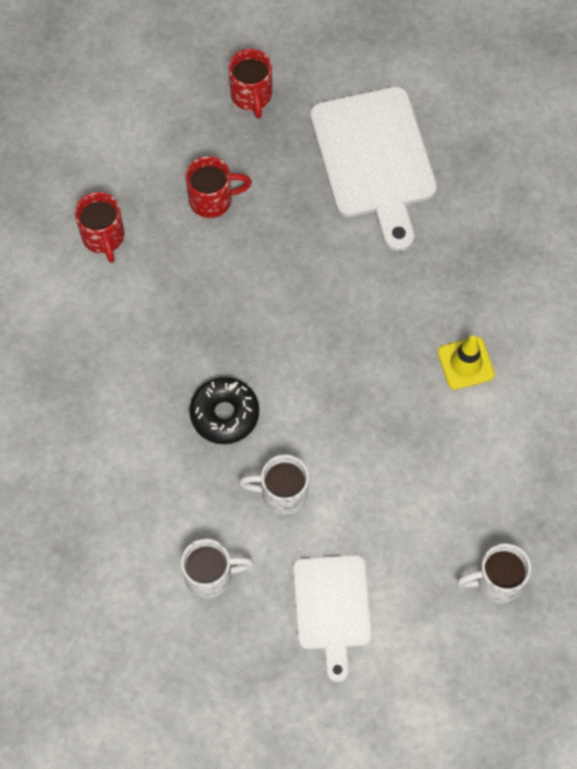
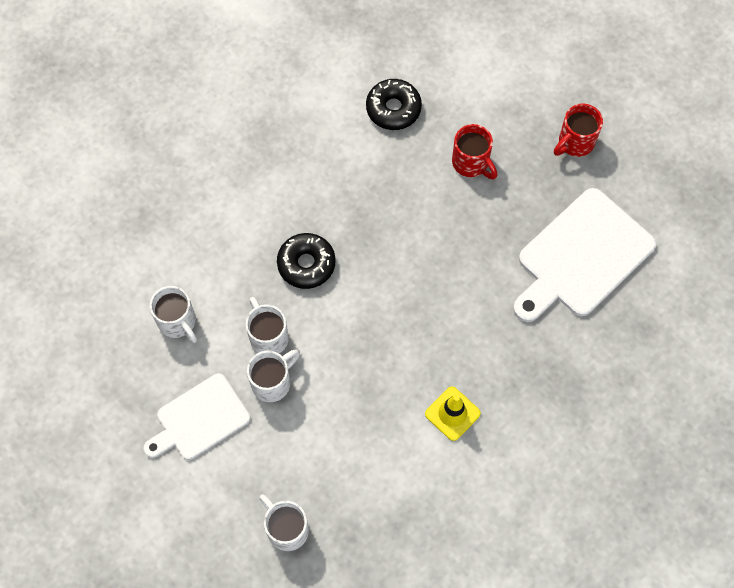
camera: 60 degrees right, 0 degrees up
(103, 238) = (393, 109): red mug -> black donut
(334, 514) = (272, 382): none -> white mug

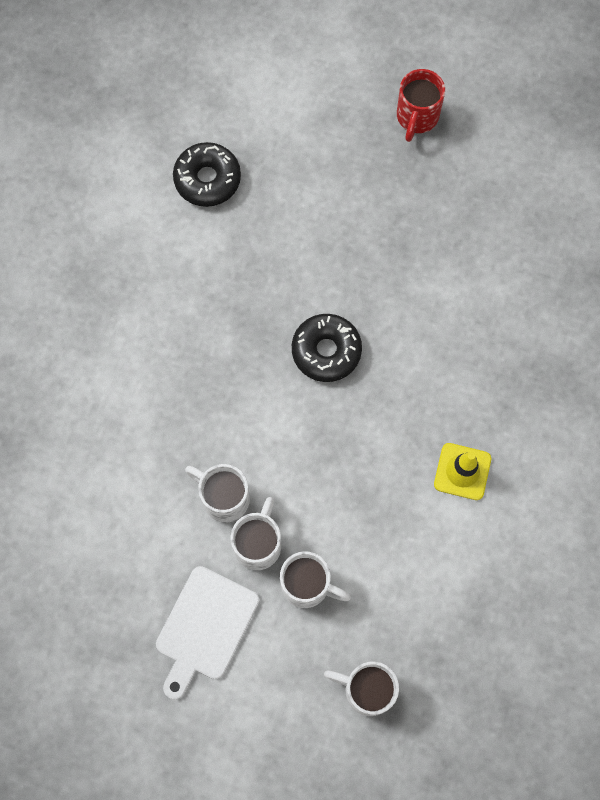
camera: 30 degrees left, 5 degrees up
(178, 322) = (117, 537): white mug -> white mug (307, 585)
(306, 264) = (217, 397): black donut -> black donut (326, 351)
(471, 163) = (324, 195): red mug -> none
(581, 257) = (494, 235): white cutting board -> none

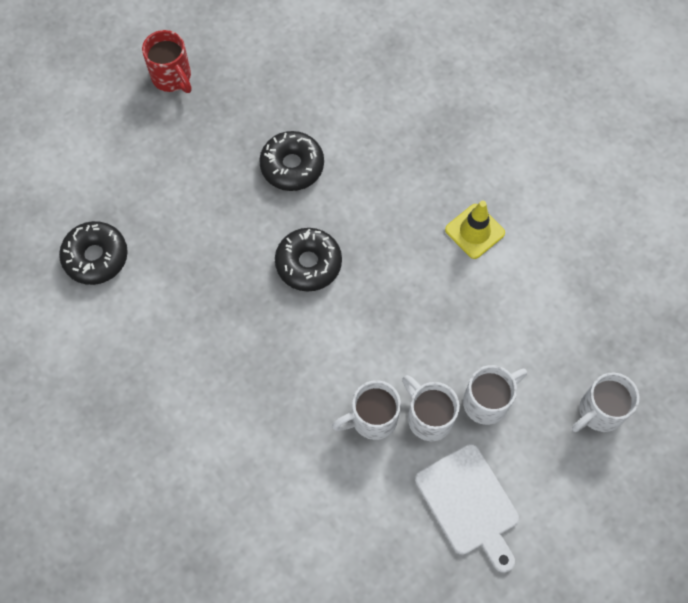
camera: 55 degrees left, 5 degrees down
(408, 274) = (292, 166): none -> black donut

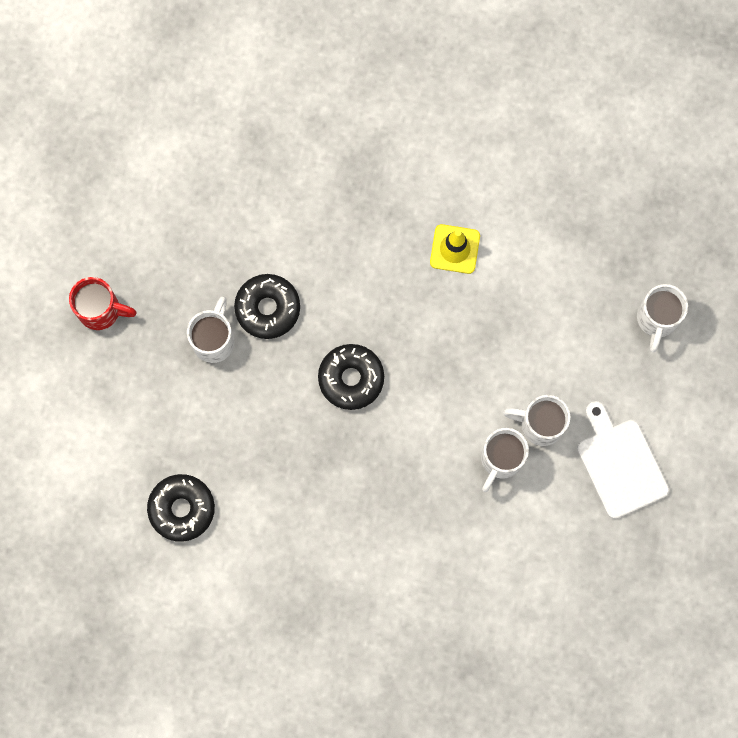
camera: 40 degrees left, 10 degrees up
(469, 504) = (620, 464): white cutting board -> white cutting board turned 135 degrees counterclockwise
(487, 401) = (572, 377): white mug -> white mug (214, 340)

